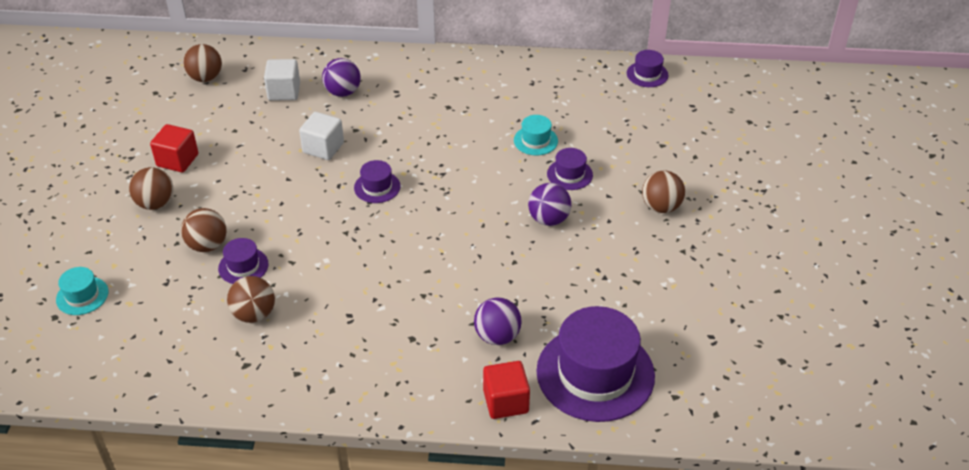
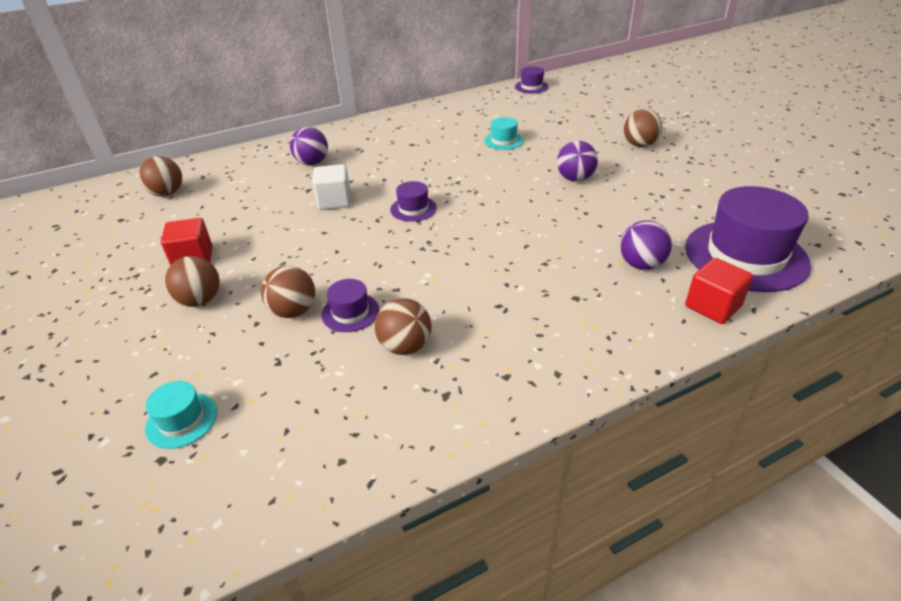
camera: 30 degrees left, 5 degrees down
(284, 92) = (256, 179): white cube -> none
(569, 174) = (553, 150): purple hat -> none

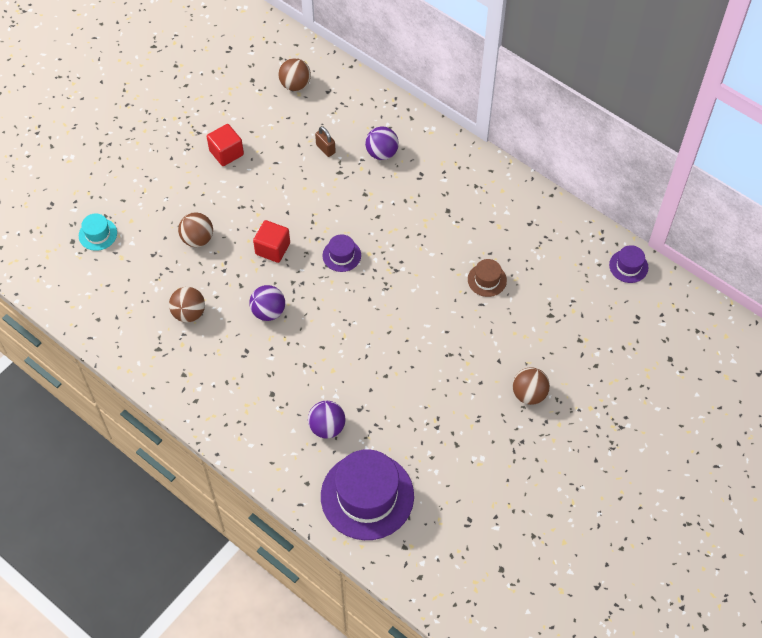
camera: 65 degrees right, 20 degrees up
(200, 300) = (188, 183): brown ball -> none
(270, 192) = (325, 149): none -> brown padlock
(334, 201) = (330, 198): white cube -> none
(350, 312) = (208, 270): purple hat -> none
(503, 141) = (487, 280): turquoise hat -> brown hat
(575, 179) = (438, 355): purple ball -> purple ball (268, 311)
(712, 306) = (293, 478): red cube -> red cube (272, 249)

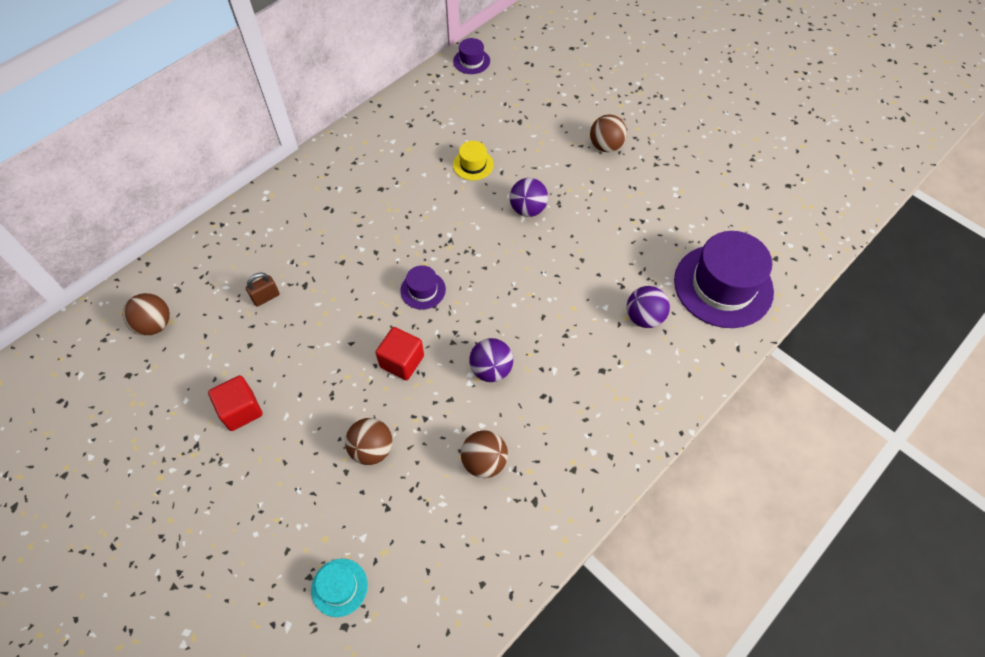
camera: 85 degrees left, 0 degrees up
(382, 153) = (288, 241): purple ball -> purple ball (528, 209)
(487, 280) = (473, 164): brown hat -> yellow hat

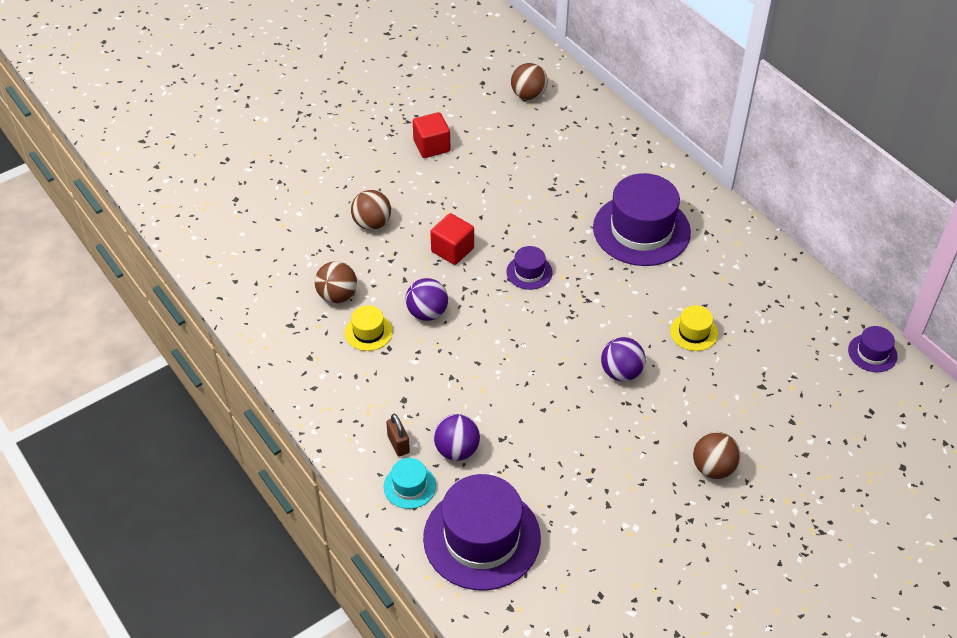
camera: 100 degrees right, 10 degrees down
(266, 297) = (543, 163): brown padlock -> brown padlock (398, 444)
(339, 587) = (265, 197): turquoise hat -> turquoise hat (409, 486)
(356, 208) = (641, 230): none -> purple hat
(527, 419) = (368, 332): none -> yellow hat

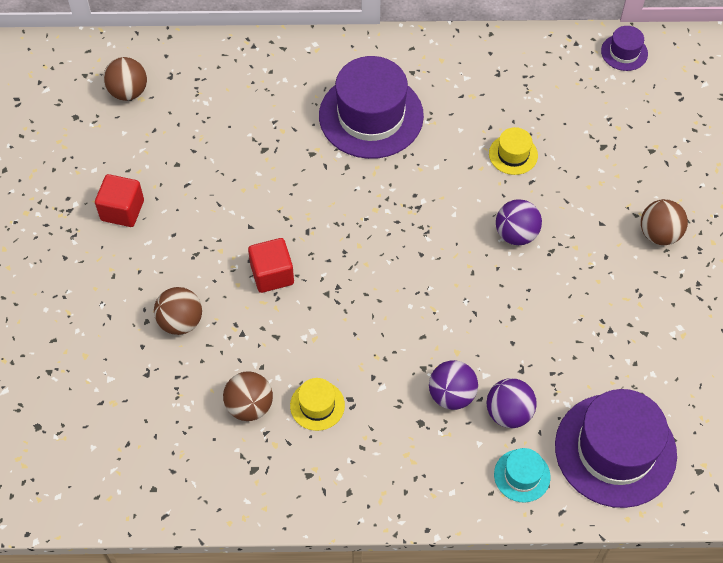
camera: 55 degrees left, 10 degrees up
(398, 444) = (468, 457): brown padlock -> none
(427, 313) = (332, 342): purple ball -> purple ball (451, 395)
(529, 272) = (350, 230): purple hat -> none

